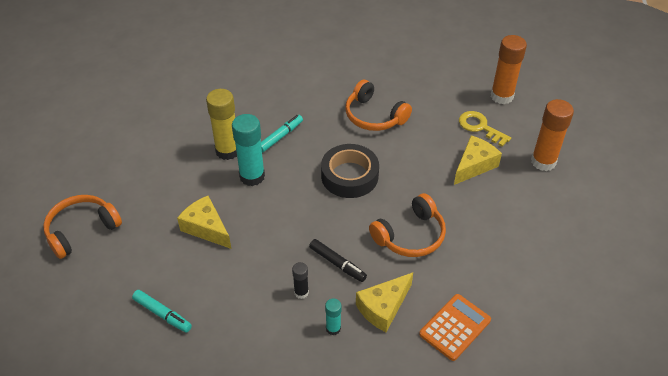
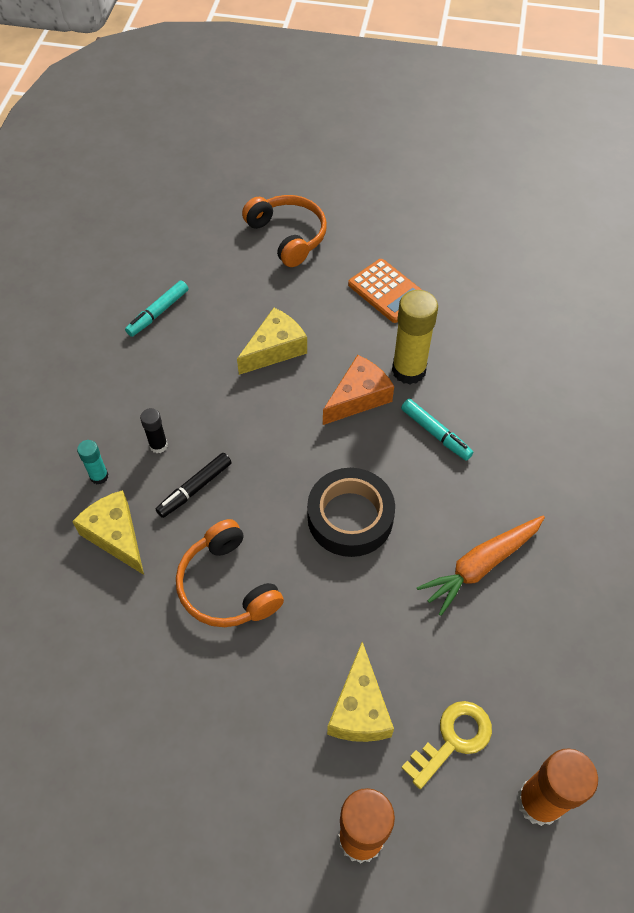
camera: 95 degrees right, 10 degrees up
(252, 176) = (358, 397): turquoise glue stick -> orange cheese
(374, 116) = (481, 565): orange headphones -> orange carrot
(455, 327) = (65, 619): orange calculator -> orange calculator (387, 291)
(474, 165) = (359, 709): yellow cheese -> yellow cheese turned 45 degrees clockwise

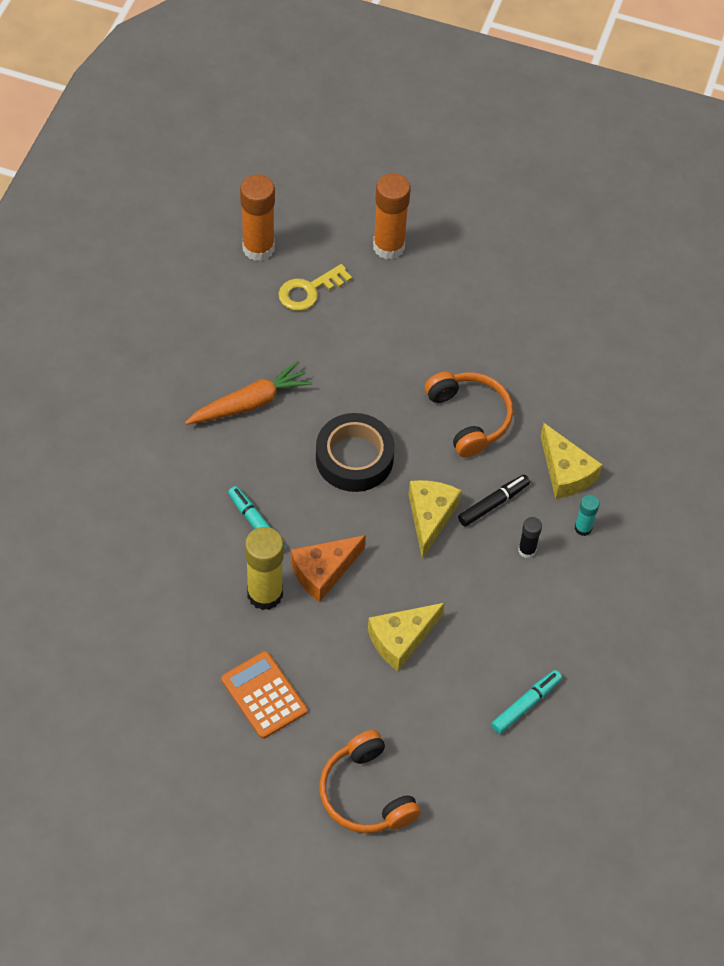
camera: 175 degrees left, 0 degrees up
(359, 709) = (374, 319): yellow cheese -> yellow cheese (430, 517)

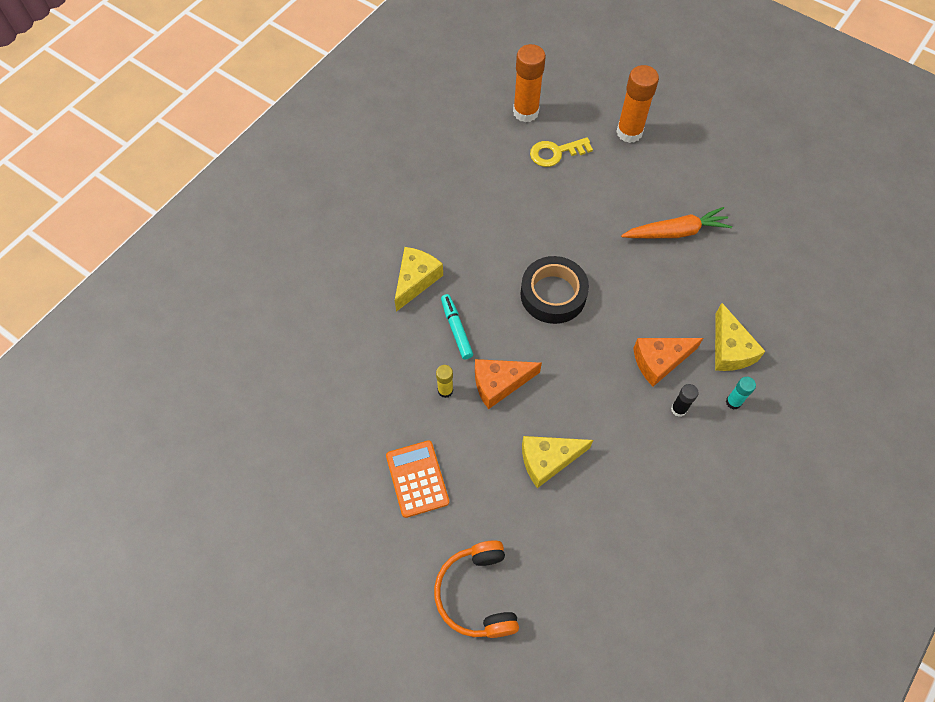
camera: 20 degrees right, 5 degrees up
(250, 403) = (482, 230): orange carrot -> orange carrot (676, 232)
(265, 594) = (445, 390): yellow glue stick -> yellow glue stick, size x0.50
(430, 517) = (602, 359): yellow cheese -> yellow cheese (416, 280)
(469, 418) = (658, 283): orange headphones -> none
(493, 504) = (659, 361): black marker -> orange cheese
(525, 705) = (642, 550): turquoise marker -> none

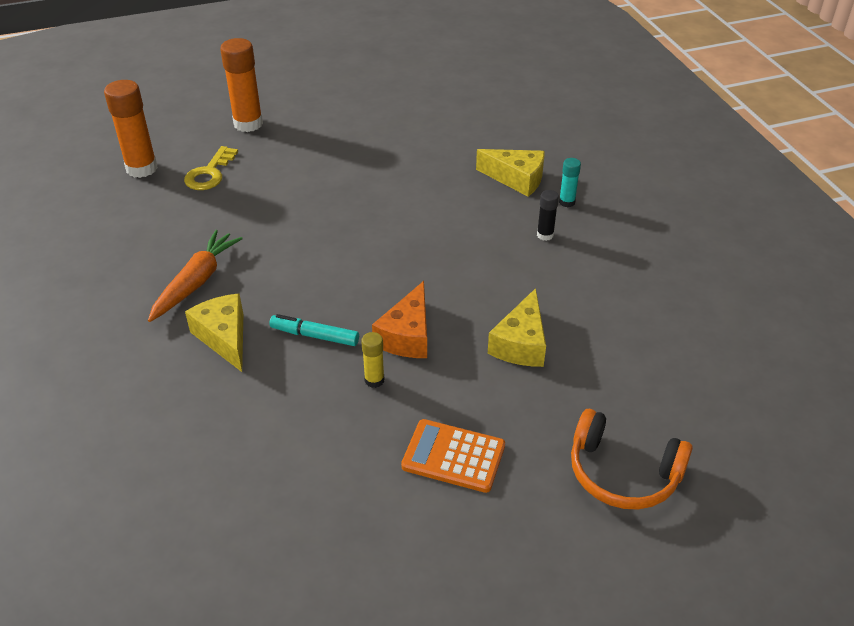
camera: 55 degrees left, 20 degrees down
(553, 294) = (352, 250): black tape -> none
(659, 361) = (488, 222): orange cheese -> none
(676, 232) = (376, 150): orange carrot -> orange carrot (196, 282)

